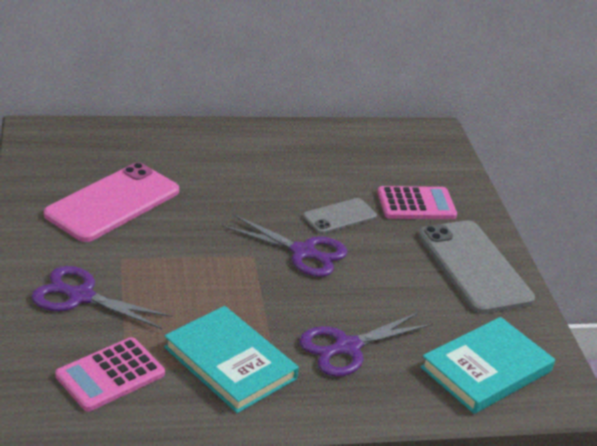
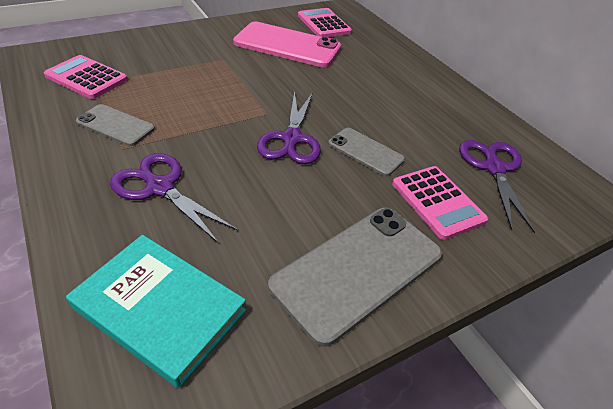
camera: 70 degrees right, 10 degrees up
(72, 160) = (323, 24): none -> pink calculator
(79, 296) = (170, 52): purple scissors -> purple scissors (493, 167)
(230, 363) = (115, 125): turquoise book -> grey phone

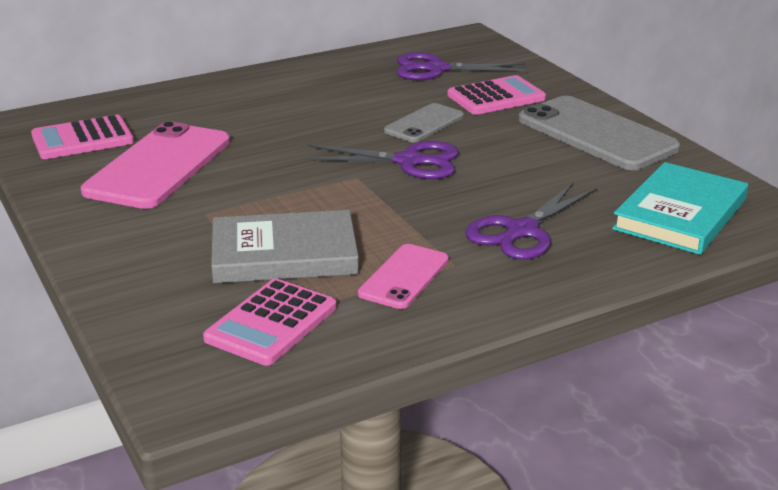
camera: 85 degrees left, 15 degrees down
(115, 125) = (404, 277): grey phone -> pink phone
(163, 83) = (284, 254): none -> grey book

